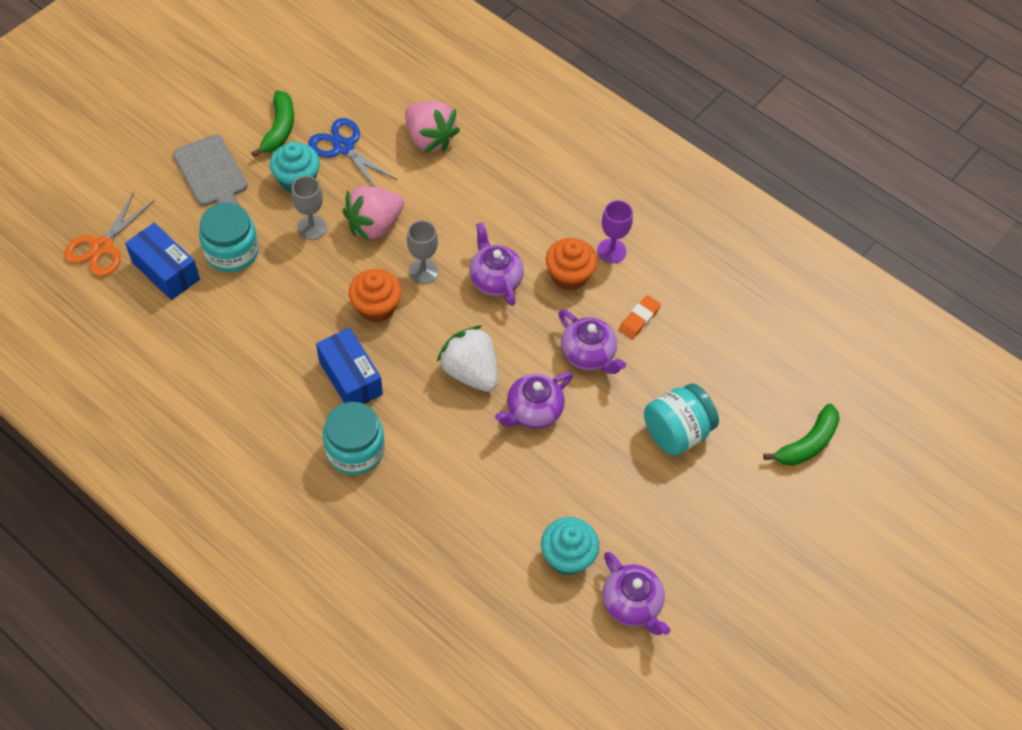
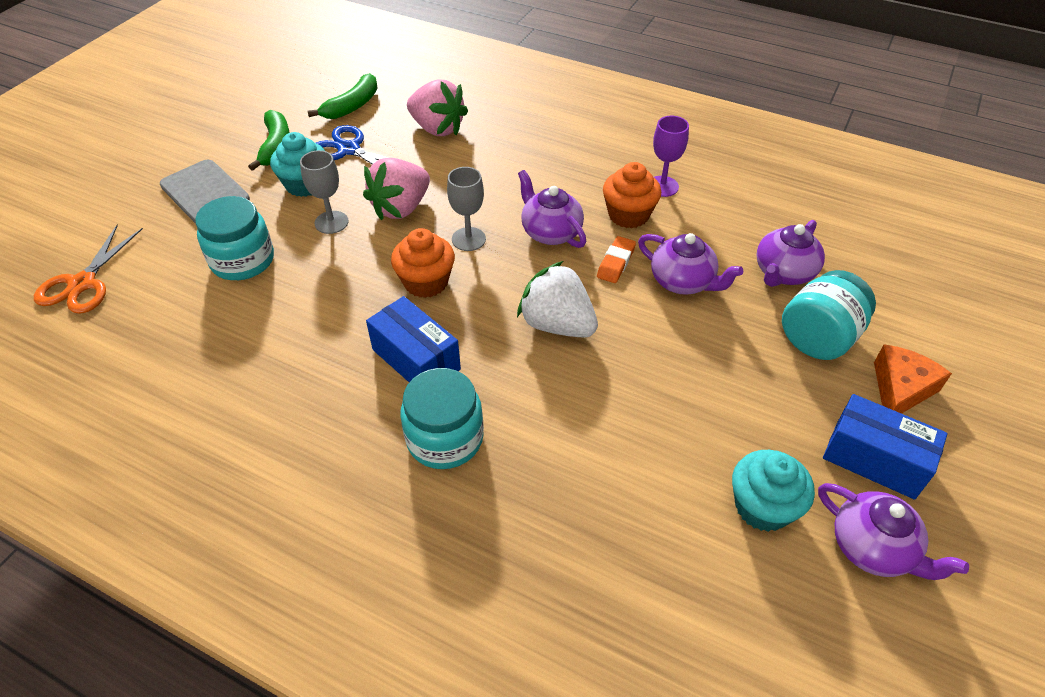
camera: 10 degrees left, 10 degrees down
(166, 271) = (164, 293): blue box -> blue box (874, 459)
(533, 411) = (646, 350): purple teapot -> purple teapot (783, 273)
(639, 319) = (720, 239): orange eraser -> orange eraser (616, 263)
(719, 491) = (900, 389): none -> orange cheese
(807, 443) = (965, 319): green banana -> green banana (352, 106)

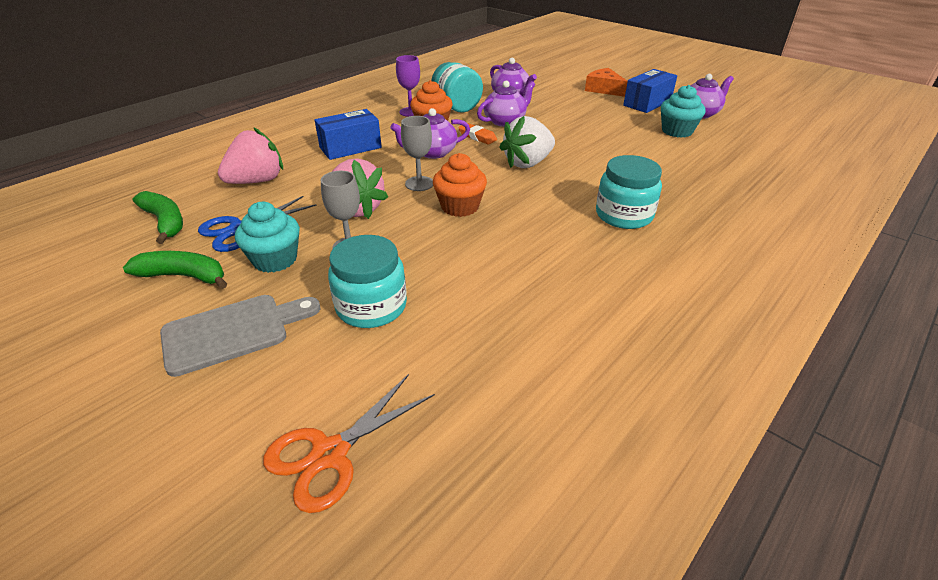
camera: 75 degrees left, 10 degrees down
(82, 283) = (330, 453): orange scissors -> orange scissors turned 105 degrees clockwise
(416, 359) = (544, 219): blue box -> blue box (350, 148)
(818, 338) = (564, 98): turquoise jar -> turquoise jar (456, 107)

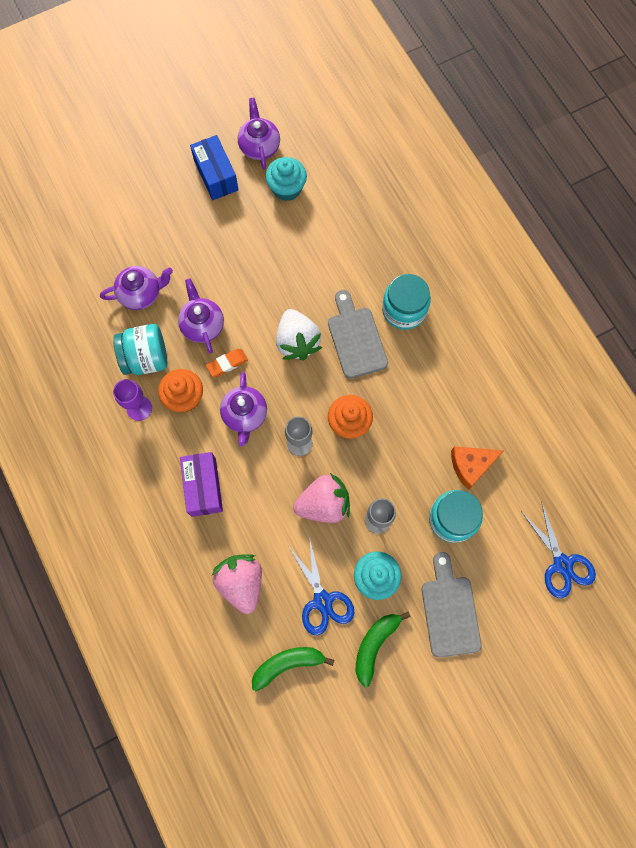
camera: 70 degrees left, 35 degrees up
(330, 453) = (562, 564): orange scissors -> blue scissors
(350, 148) = (203, 487): blue box -> purple box
(560, 192) = (356, 338): none -> grey cutting board
(603, 89) = (164, 195): orange cheese -> orange cheese (471, 465)

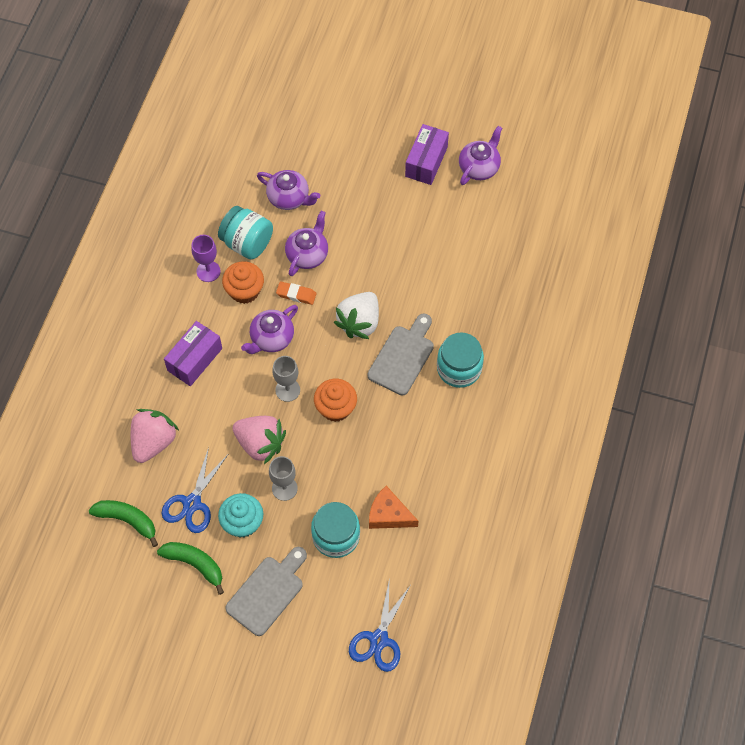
camera: 45 degrees right, 10 degrees down
(216, 175) = (426, 162): blue box -> purple box
(286, 188) = (467, 213): turquoise cupcake -> none
(375, 645) = (195, 564): green banana -> green banana turned 45 degrees clockwise

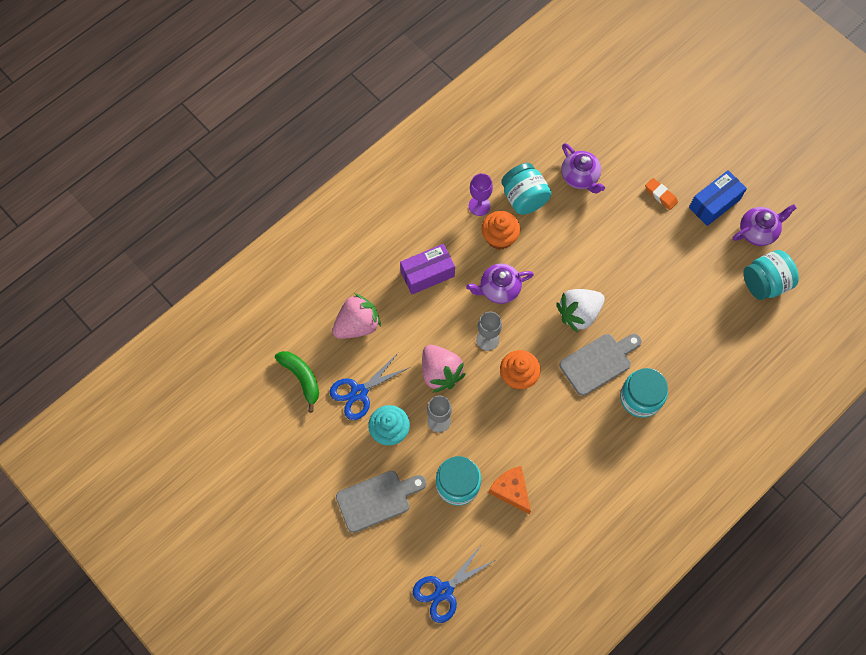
camera: 30 degrees right, 5 degrees up
(195, 564) = (333, 443): green banana -> none
(296, 294) = (540, 262): orange eraser -> orange eraser (660, 195)
(307, 254) = (568, 233): purple teapot -> none
(426, 162) = (714, 204): purple box -> blue box
(511, 210) = (764, 283): none -> turquoise jar

